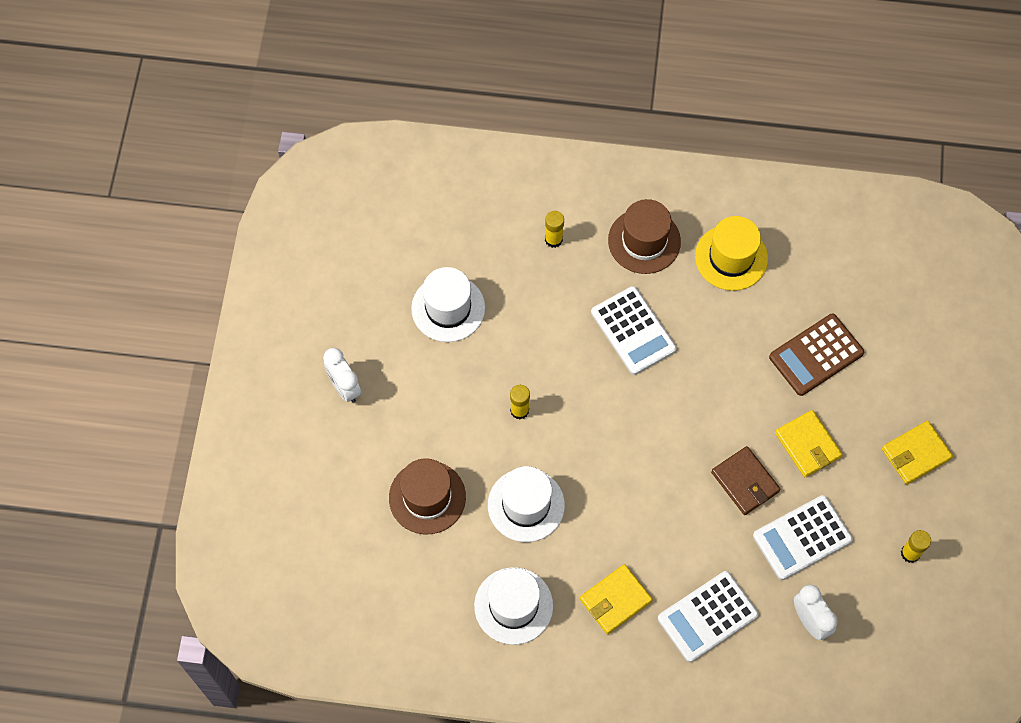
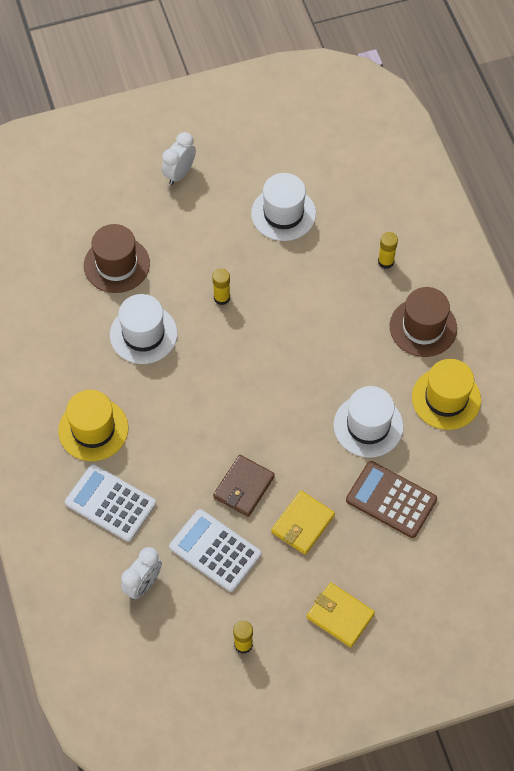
camera: 65 degrees right, 5 degrees down
(513, 606) = (55, 359): white hat -> white hat (368, 426)
(615, 600) = (93, 429): yellow wallet -> yellow hat
(633, 331) = (336, 351): white calculator -> none

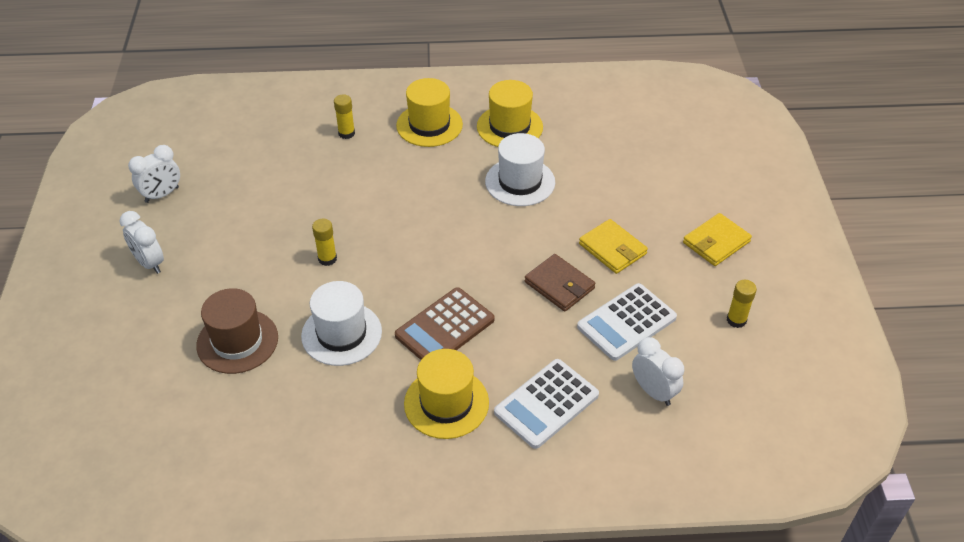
camera: 75 degrees left, 15 degrees down
(258, 150) = (162, 195): none -> white clock
(283, 213) = (251, 192): white hat -> none
(391, 499) = (602, 183): brown calculator -> brown calculator (444, 327)
(423, 327) = (429, 125): brown hat -> yellow hat

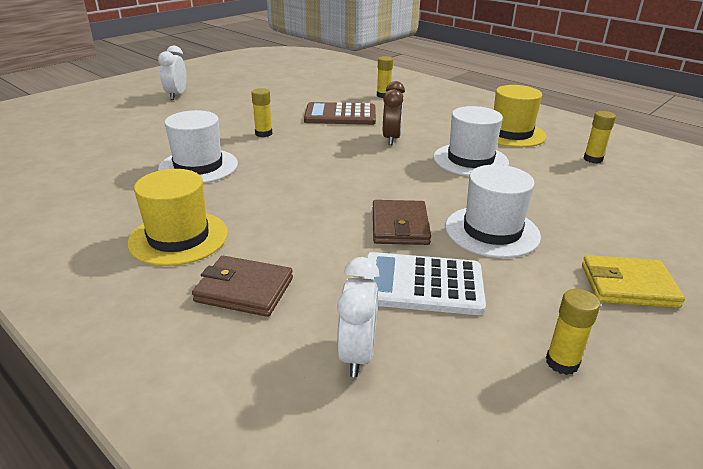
camera: 45 degrees right, 15 degrees down
(162, 195) = (237, 78): white clock -> none
(237, 341) = (142, 140): brown hat -> none
(429, 125) = (447, 111): yellow hat -> none
(435, 194) = (392, 139): none -> brown clock
(444, 327) = (264, 199): brown calculator -> brown calculator (340, 115)
(546, 403) = (244, 290): white calculator -> brown wallet
(592, 125) = (593, 159): none -> yellow glue stick
(612, 249) = (492, 231): yellow wallet -> white hat

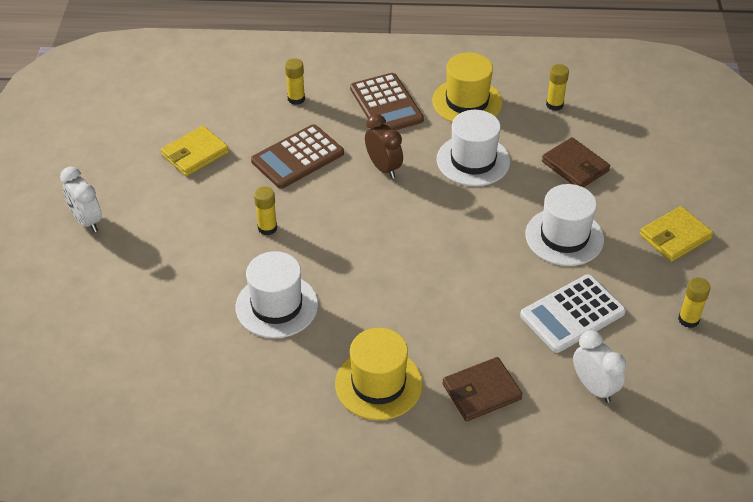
camera: 40 degrees left, 15 degrees up
(282, 94) = (195, 154): none -> yellow wallet
(399, 226) = (505, 271): brown wallet -> brown wallet (575, 166)
(443, 115) = (386, 104): none -> brown calculator

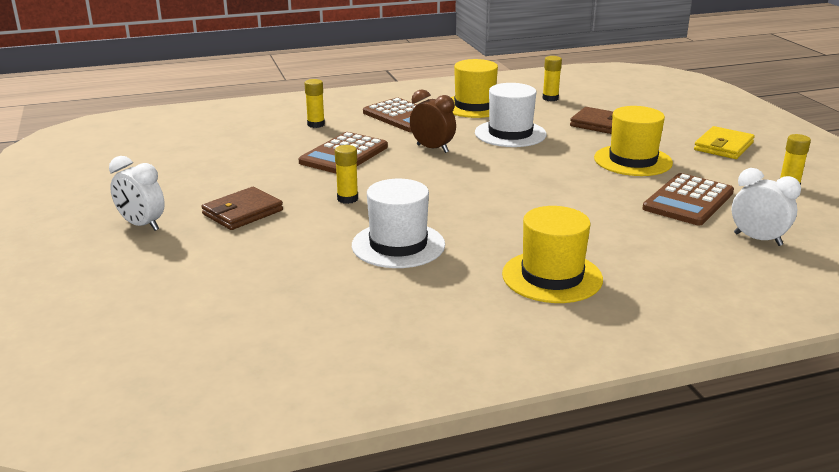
camera: 20 degrees left, 20 degrees down
(195, 154) = (236, 167): yellow wallet -> none
(481, 392) = (658, 262): brown wallet -> brown wallet (242, 212)
(564, 237) = (633, 160): white hat -> yellow hat
(572, 314) = (688, 200): white calculator -> brown calculator

